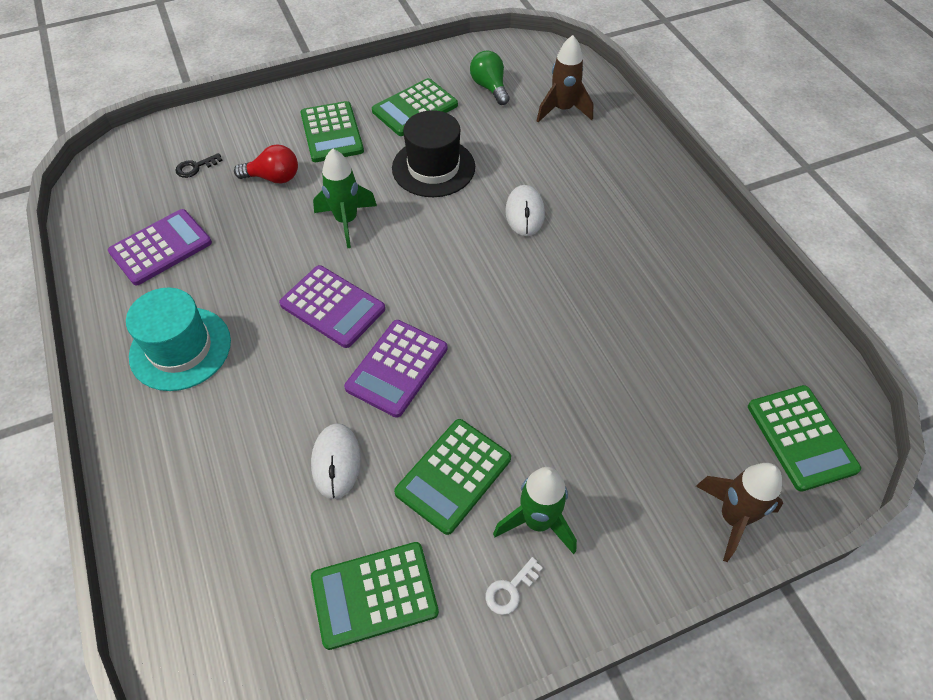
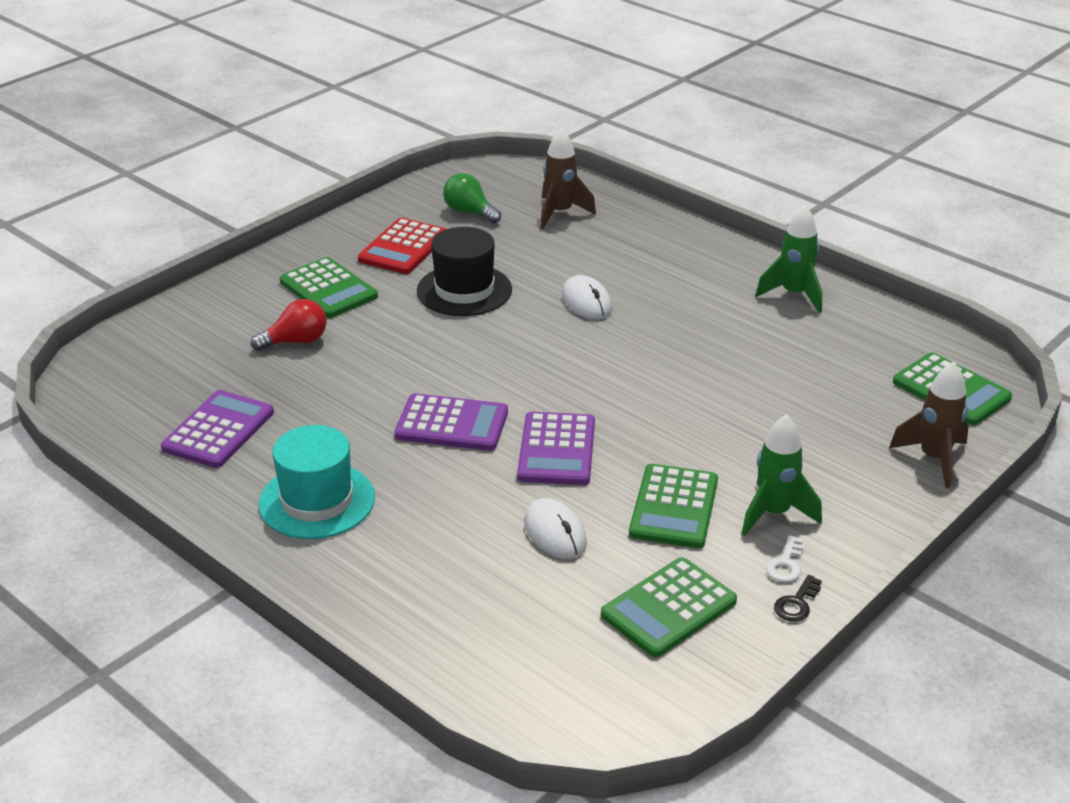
camera: 25 degrees left, 20 degrees down
(195, 167) = (196, 356): black key -> black key (797, 603)
(346, 221) = (408, 355): green rocket -> green rocket (794, 294)
(415, 108) = (403, 247): green calculator -> red calculator

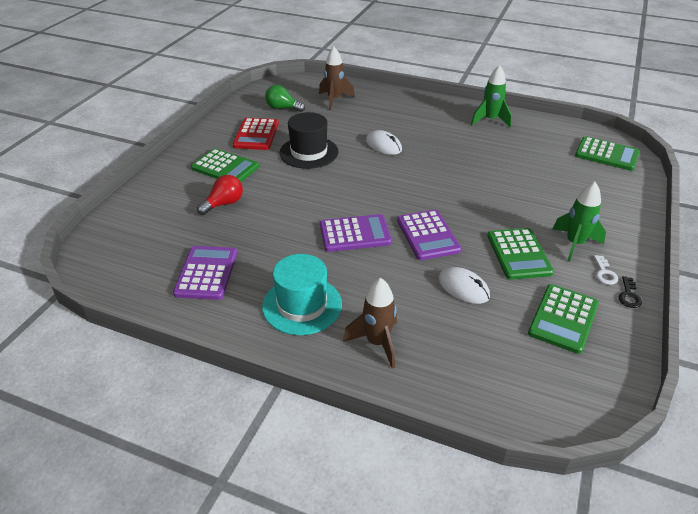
camera: 20 degrees left, 5 degrees up
(934, 458) = (628, 193): brown rocket -> brown rocket (377, 343)

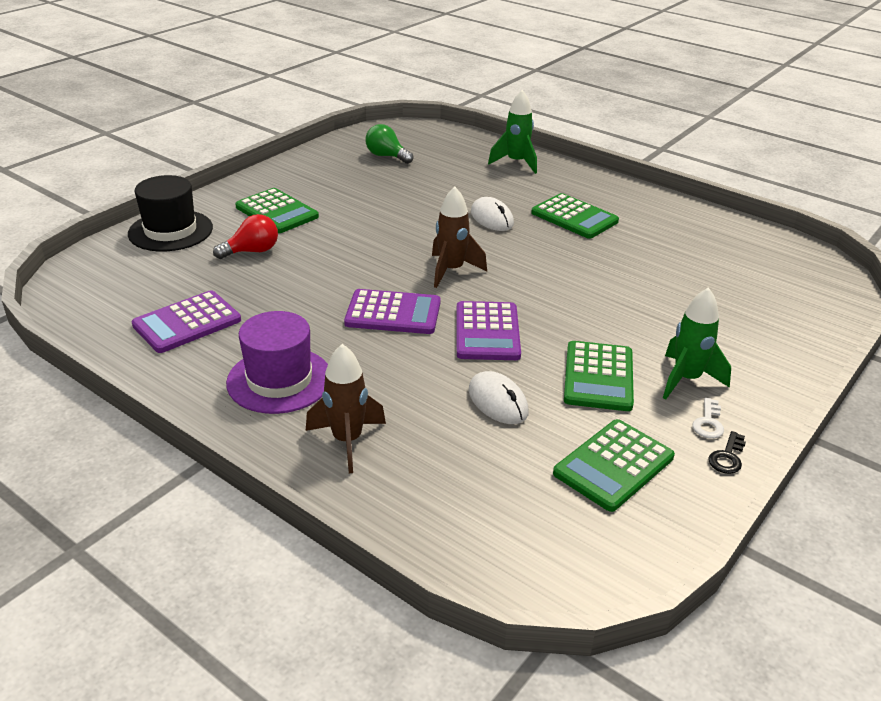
camera: 15 degrees right, 5 degrees down
(206, 273) = (187, 323): purple calculator -> purple calculator turned 150 degrees counterclockwise
(256, 135) = (336, 181): red calculator -> none
(302, 305) = (279, 380): turquoise hat -> purple hat
(309, 152) = (390, 211): black hat -> black hat (170, 231)
(334, 100) = (459, 156): brown rocket -> brown rocket (451, 271)
(490, 120) = (657, 210): green rocket -> green rocket (516, 163)
(606, 154) = (804, 278): green calculator -> green calculator (574, 217)

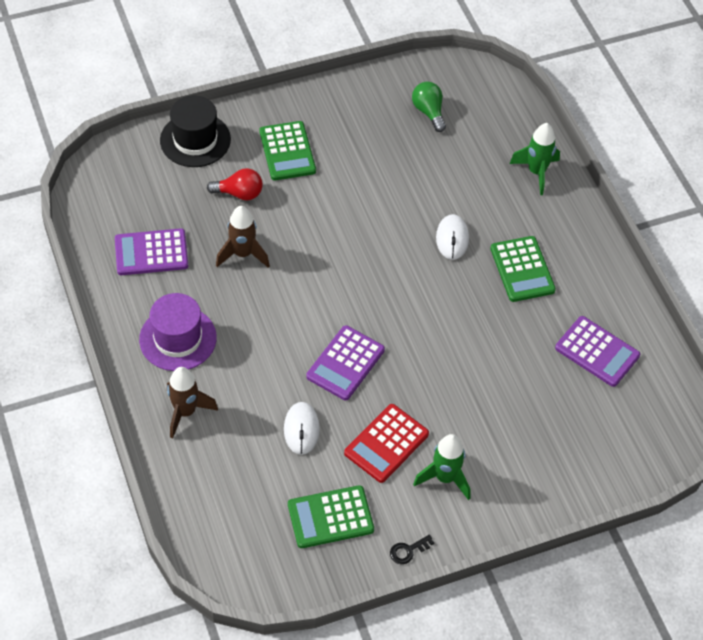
camera: 30 degrees right, 20 degrees up
(393, 313) = (294, 311): purple calculator -> purple calculator (597, 352)
(451, 271) = (370, 286): brown rocket -> brown rocket (243, 254)
(598, 377) = (386, 444): green calculator -> red calculator
(708, 423) = (423, 519): white key -> none

